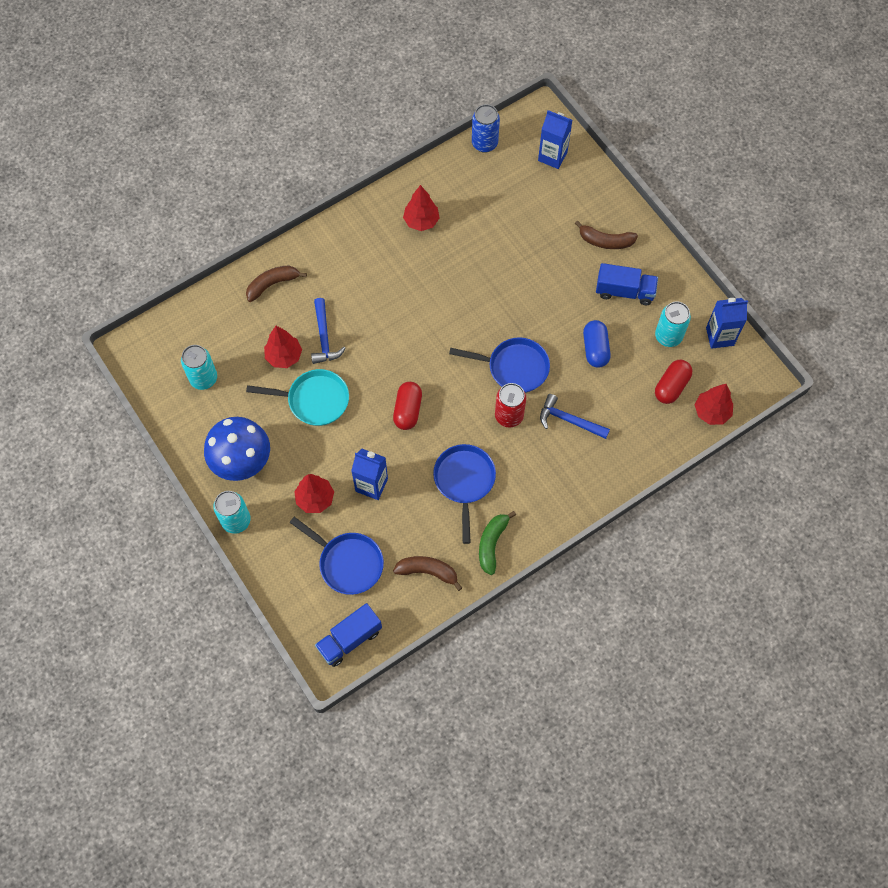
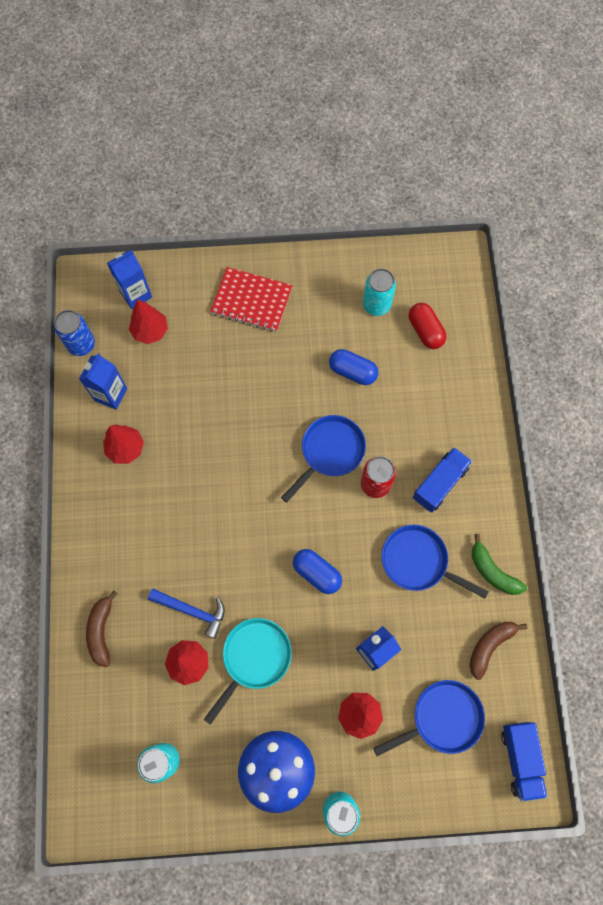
camera: 60 degrees left, 5 degrees up
(408, 410) = (317, 573): red capsule -> blue capsule
(569, 420) = (409, 434): blue hammer -> none
(605, 241) = (251, 301): brown banana -> red notebook
(624, 291) = (311, 314): blue truck -> blue truck (439, 483)
(711, 412) = (468, 313): red tree -> red tree (150, 331)
(719, 336) = (401, 265): blue carton -> blue carton (110, 394)

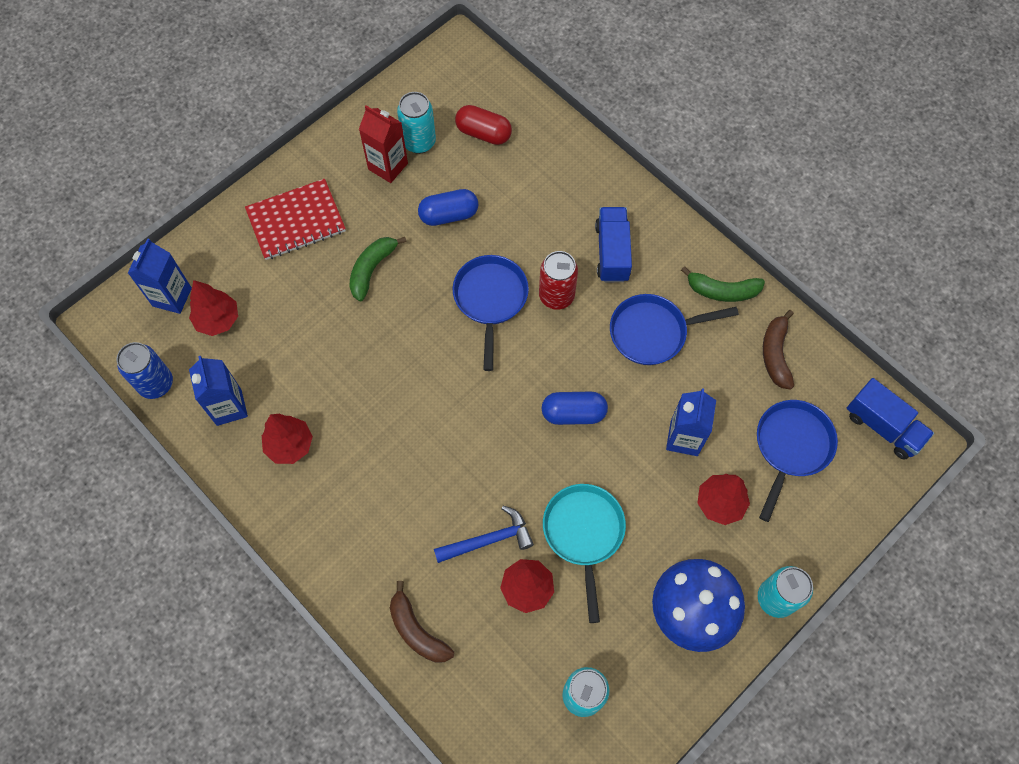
camera: 40 degrees left, 5 degrees down
(271, 371) = (372, 269): none -> green banana
(341, 307) = (388, 166): none -> red carton

